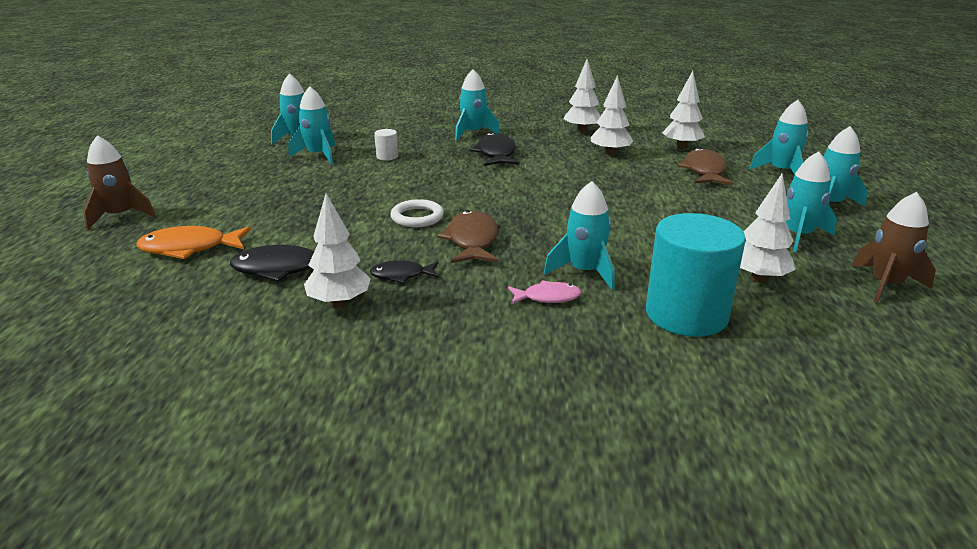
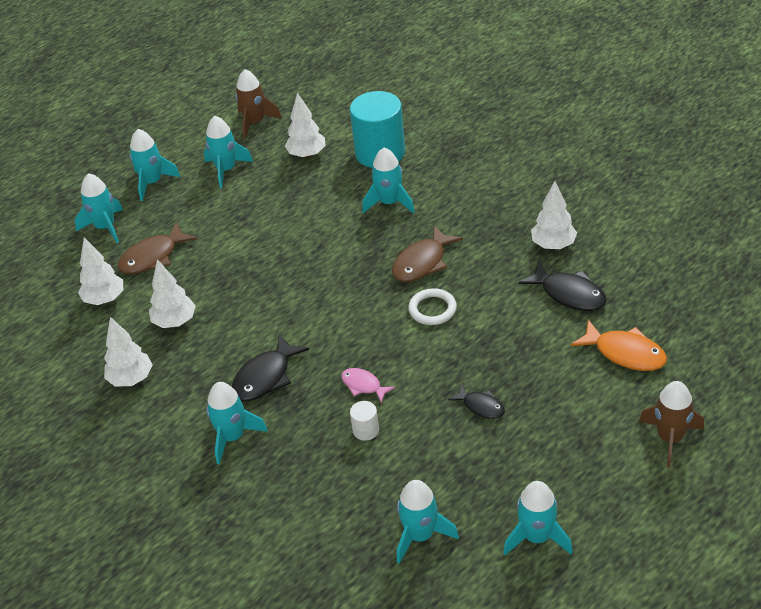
camera: 135 degrees left, 15 degrees up
(318, 155) = (428, 474): turquoise rocket -> turquoise rocket (537, 537)
(401, 275) = (498, 251): black fish -> black fish (481, 406)
(547, 297) = (434, 195): pink fish -> pink fish (363, 385)

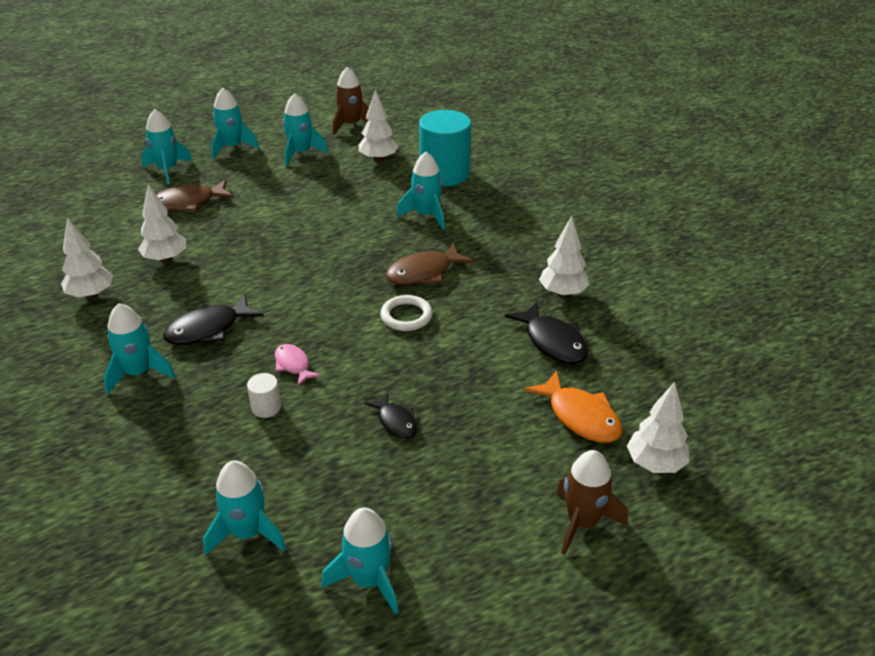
camera: 15 degrees right, 5 degrees down
(105, 299) = (122, 224): white tree -> white tree (655, 464)

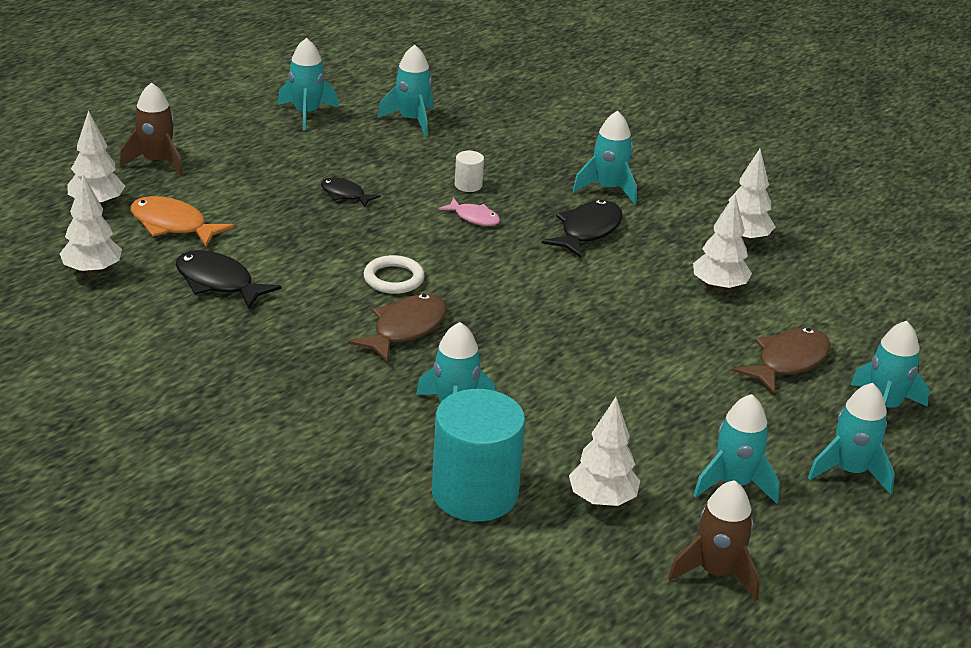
camera: 155 degrees right, 5 degrees down
(562, 293) = (221, 337): white tree -> white tree (92, 271)

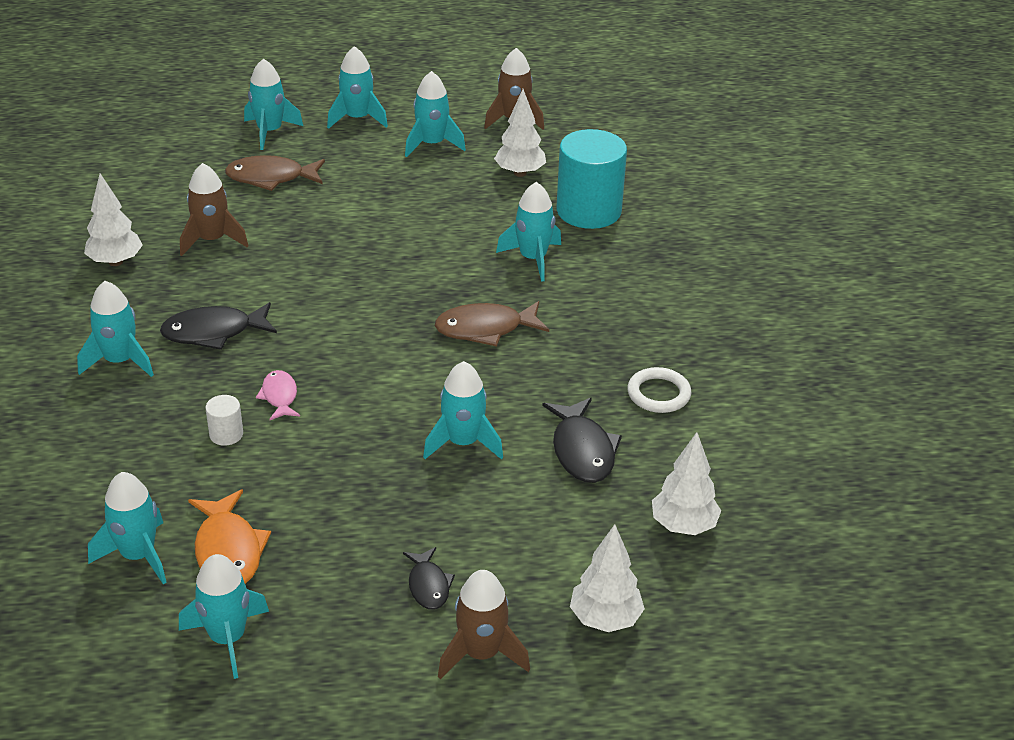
camera: 135 degrees left, 5 degrees up
(173, 225) = (556, 543): orange fish -> orange fish (228, 550)
(310, 249) = (463, 442): none -> turquoise rocket
(345, 194) = (350, 488): black fish -> black fish (428, 585)
(393, 279) = (434, 375): white ring -> white ring (658, 394)
(719, 287) = (212, 240): white tree -> brown rocket

